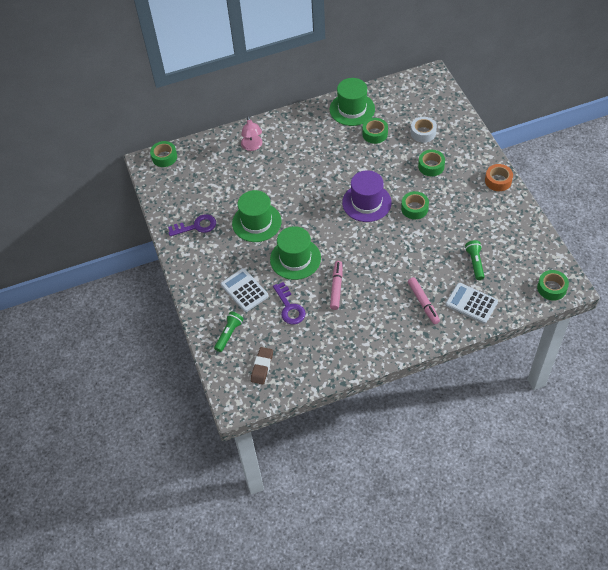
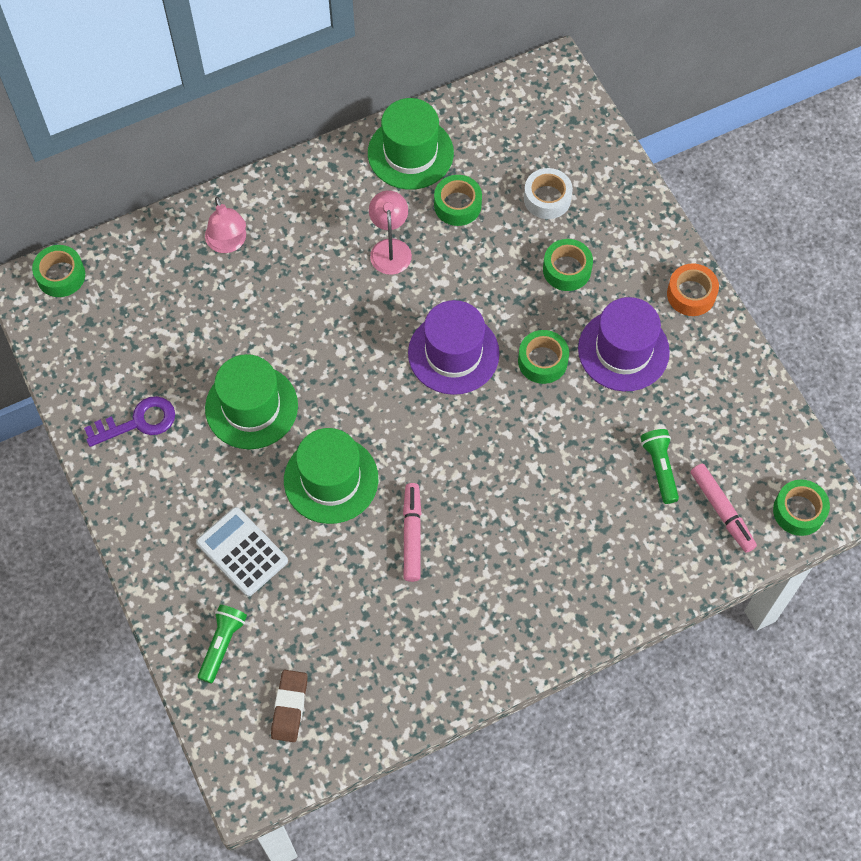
camera: 10 degrees left, 10 degrees up
(289, 307) = (329, 582): purple key -> none
(337, 152) = (390, 248): none -> pink lamp
(423, 303) = (572, 556): pink marker -> pink marker (721, 510)
(459, 205) = (623, 350): none -> purple hat
(471, 303) = (658, 551): white calculator -> none

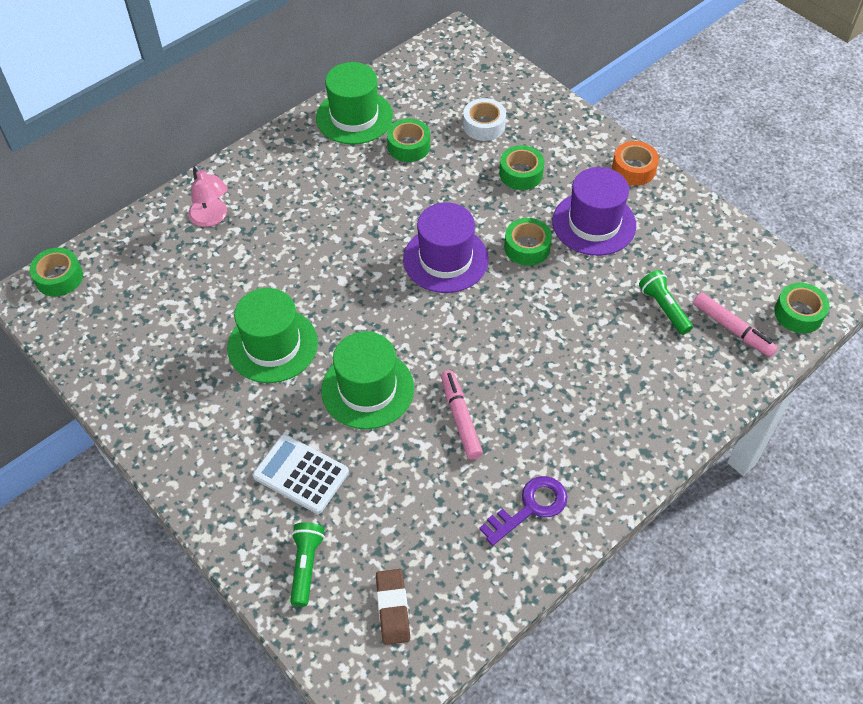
camera: 15 degrees left, 10 degrees down
(138, 422) = (166, 383): purple key -> purple key (530, 507)
(390, 248) = (360, 190): pink lamp -> none

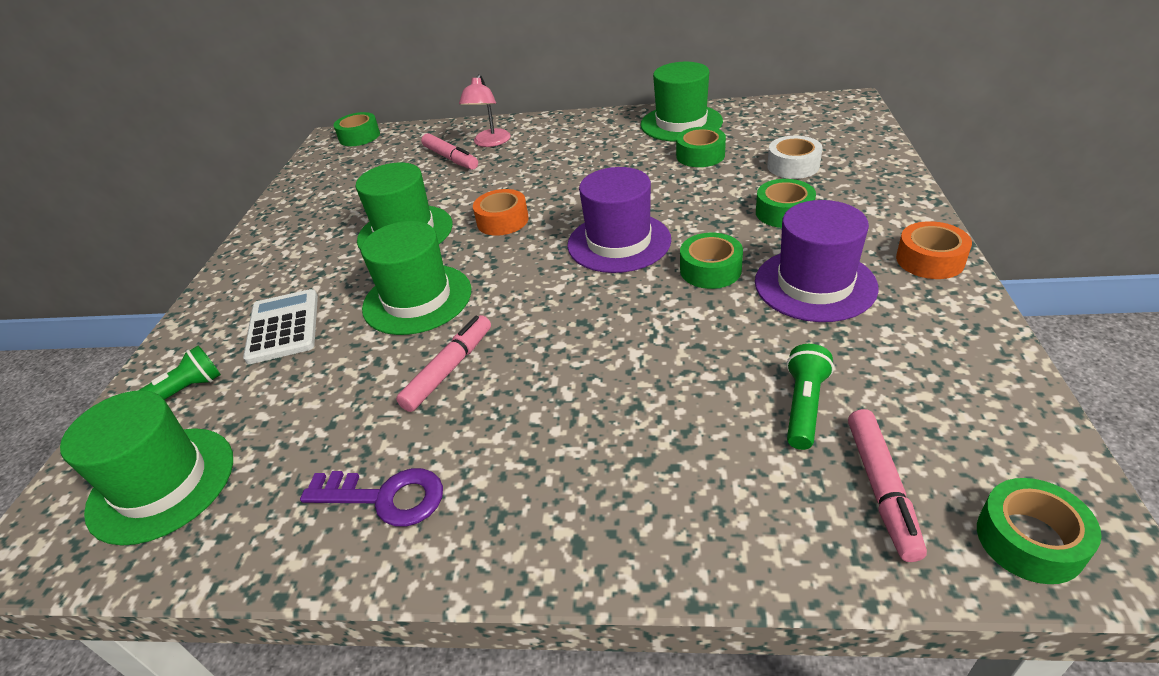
camera: 50 degrees right, 15 degrees down
(199, 253) = (450, 158): none -> pink marker
(337, 289) = (502, 221): none -> orange tape
(392, 608) = (162, 484): brown eraser -> green hat

